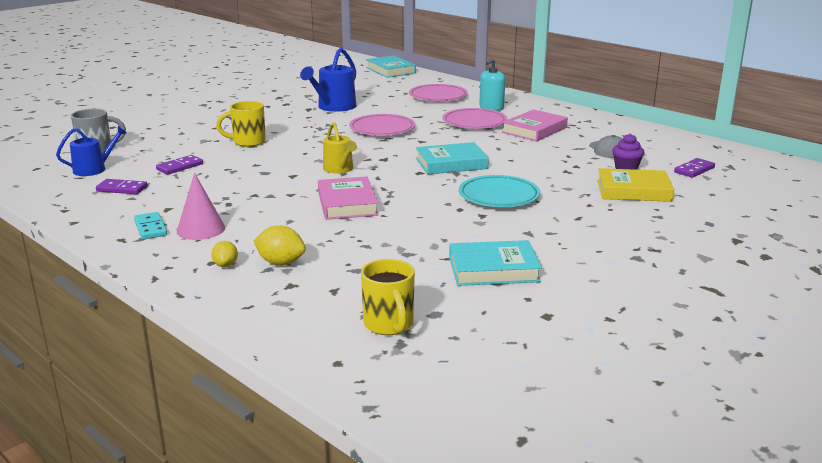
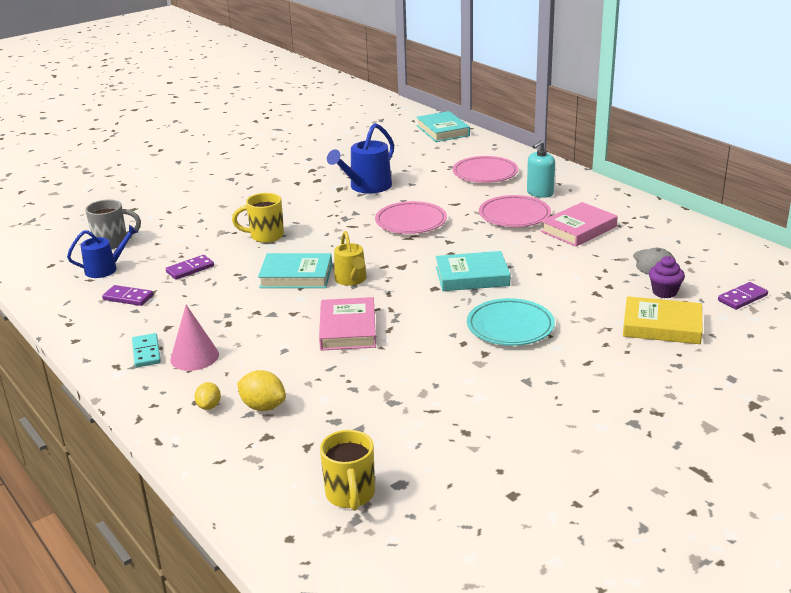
camera: 10 degrees right, 5 degrees up
(493, 269) = (475, 429): turquoise book -> turquoise book (296, 276)

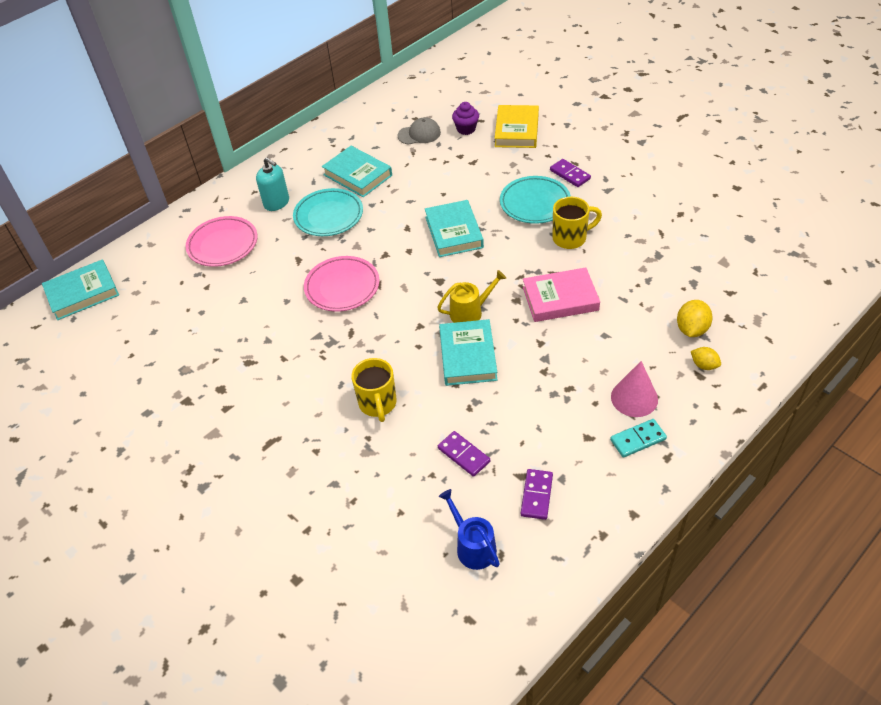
camera: 95 degrees left, 20 degrees up
(112, 242) = (401, 566): grey mug -> none
(209, 406) = (704, 365): yellow lemon -> yellow lemon turned 45 degrees clockwise
(350, 495) = (772, 260): yellow mug -> yellow mug (571, 238)
(367, 187) = (247, 337): blue watering can -> none
(514, 216) = (328, 216): pink plate -> turquoise plate
(578, 229) = (357, 175): pink book -> turquoise book
(742, 298) = (469, 95): purple domino -> purple domino (570, 174)

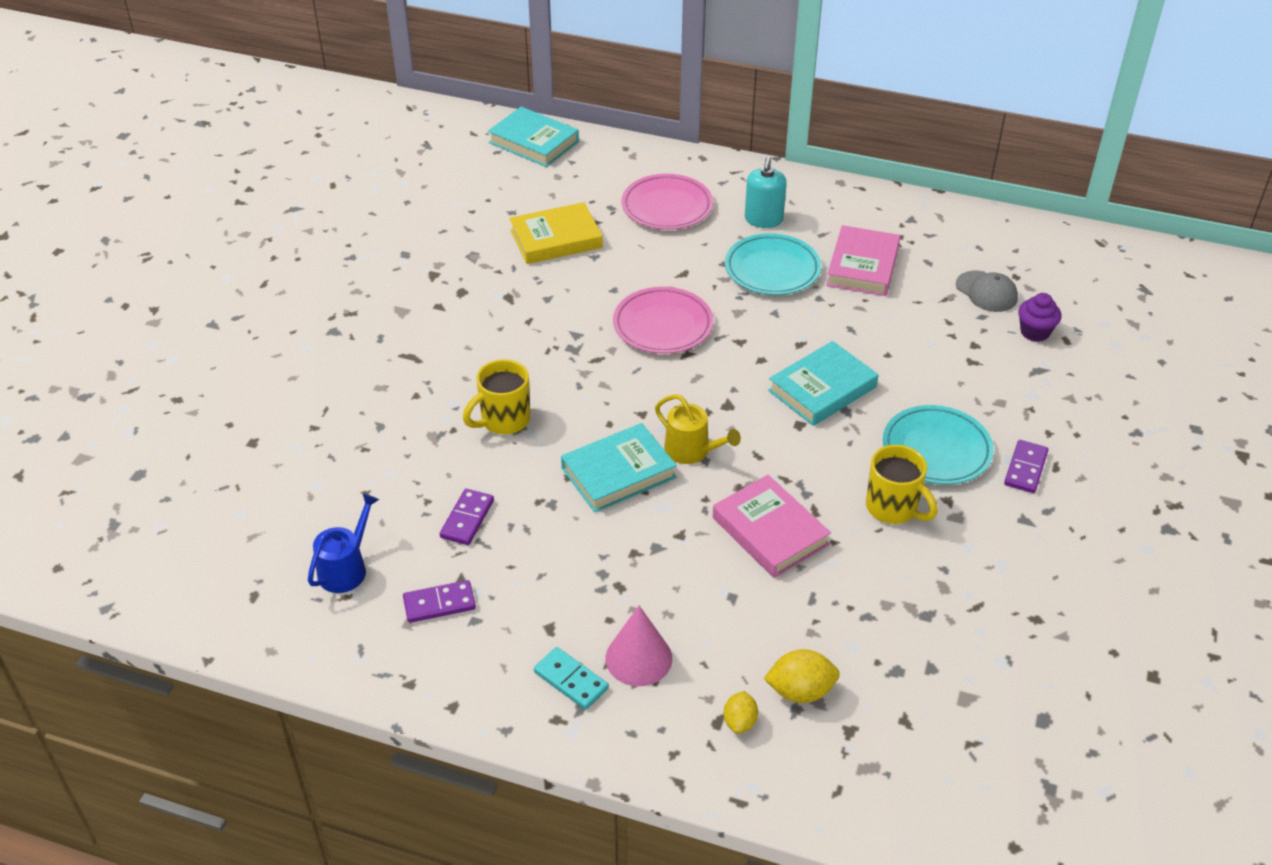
camera: 60 degrees right, 5 degrees down
(357, 175) = (862, 266): turquoise book -> pink book
(516, 130) = (1075, 383): yellow book -> yellow book (556, 239)

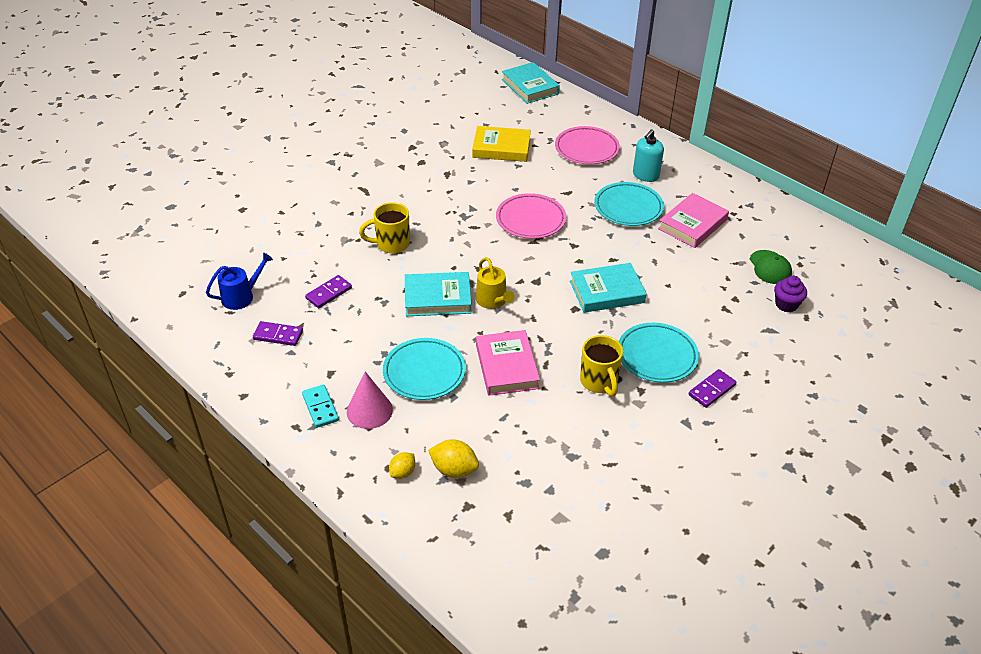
camera: 25 degrees right, 0 degrees up
(672, 579) = (424, 372): none -> turquoise plate
(986, 292) = (770, 267): grey cap -> green cap

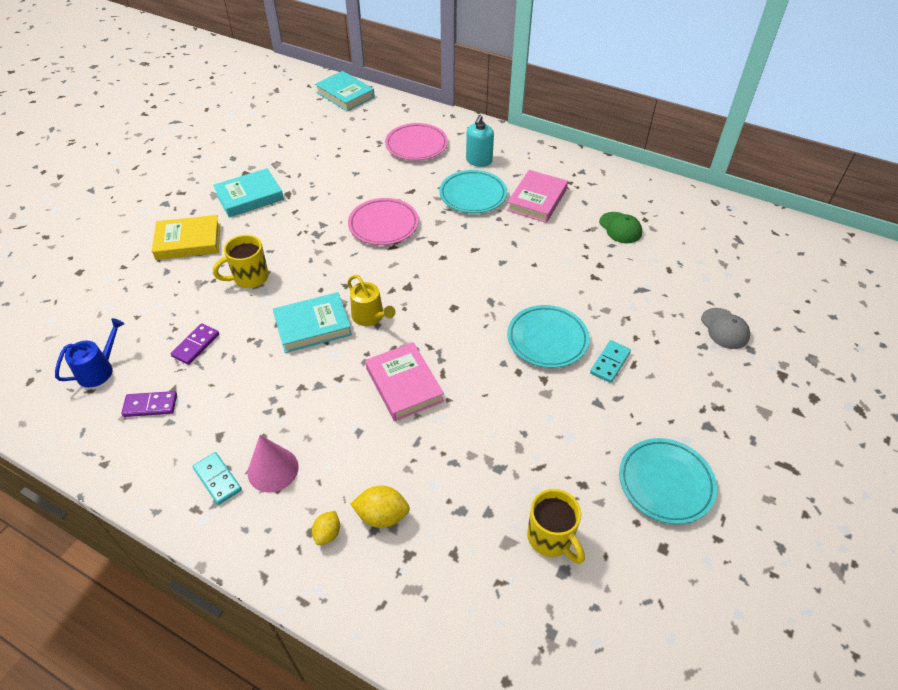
camera: 15 degrees left, 5 degrees up
(424, 372) = (320, 411): turquoise plate -> turquoise plate (665, 483)
(501, 148) = (334, 158): yellow book -> yellow book (188, 241)
(599, 382) = (501, 380): yellow mug -> yellow mug (551, 538)
(607, 292) = (479, 283): turquoise book -> turquoise book (249, 196)
(711, 390) = (610, 363): purple domino -> turquoise domino
(786, 304) = (647, 261): purple cupcake -> none
(843, 384) = (724, 328): none -> grey cap

